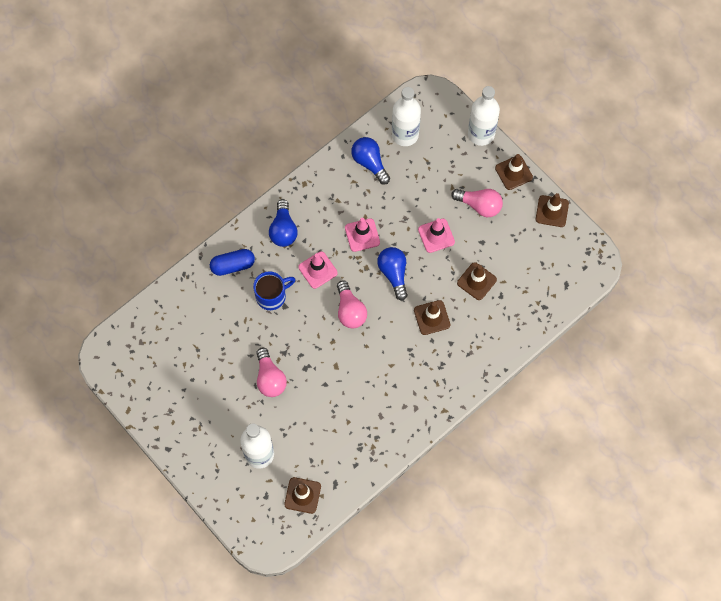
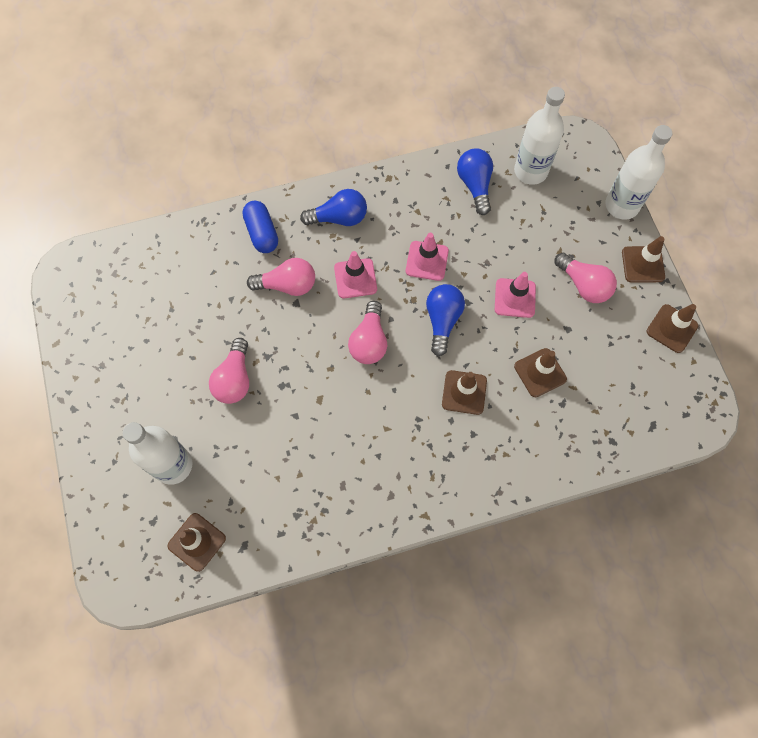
camera: 25 degrees right, 0 degrees up
(233, 265) = (262, 233): blue capsule -> blue capsule turned 60 degrees clockwise
(272, 296) = (287, 285): blue mug -> pink light bulb
(283, 230) = (339, 218): blue light bulb -> blue light bulb turned 120 degrees counterclockwise

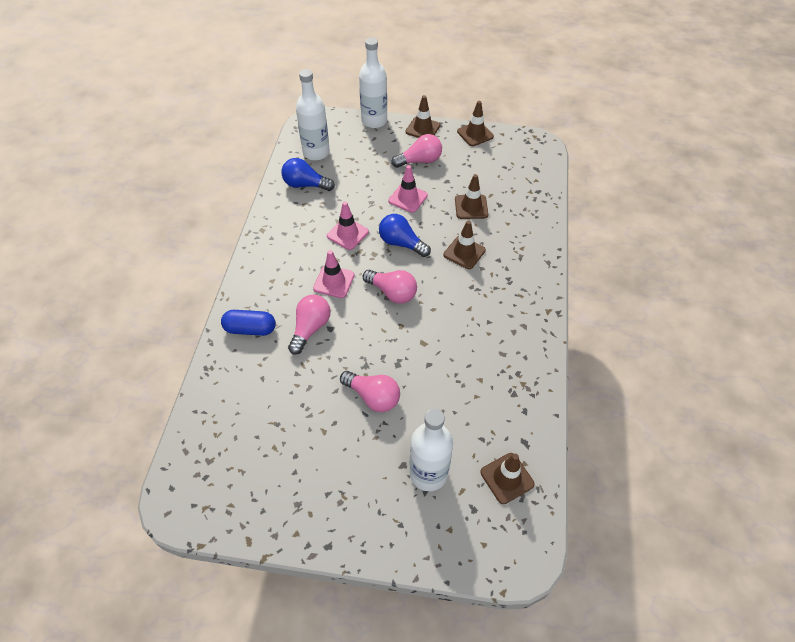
camera: 65 degrees left, 15 degrees down
(339, 218) = (274, 272): blue light bulb -> none

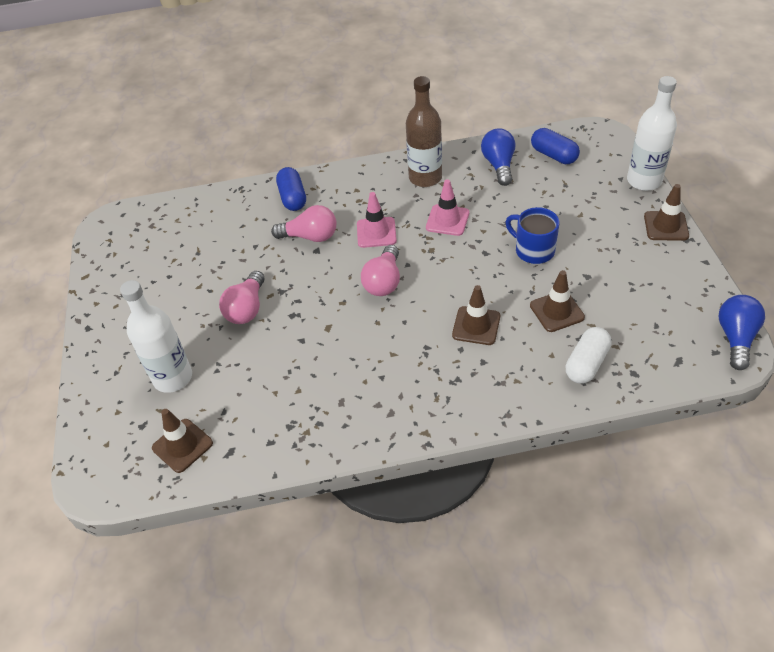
camera: 75 degrees right, 5 degrees down
(289, 232) = (425, 178): none -> brown bottle
(316, 152) = (553, 155): white bottle -> blue capsule
(401, 243) = (459, 267): blue light bulb -> blue light bulb (736, 338)
(408, 198) = (533, 250): pink traffic cone -> blue mug
(420, 161) = (604, 241): pink light bulb -> none
(475, 134) = (697, 278): brown traffic cone -> none
(522, 209) = (586, 363): none -> white capsule

